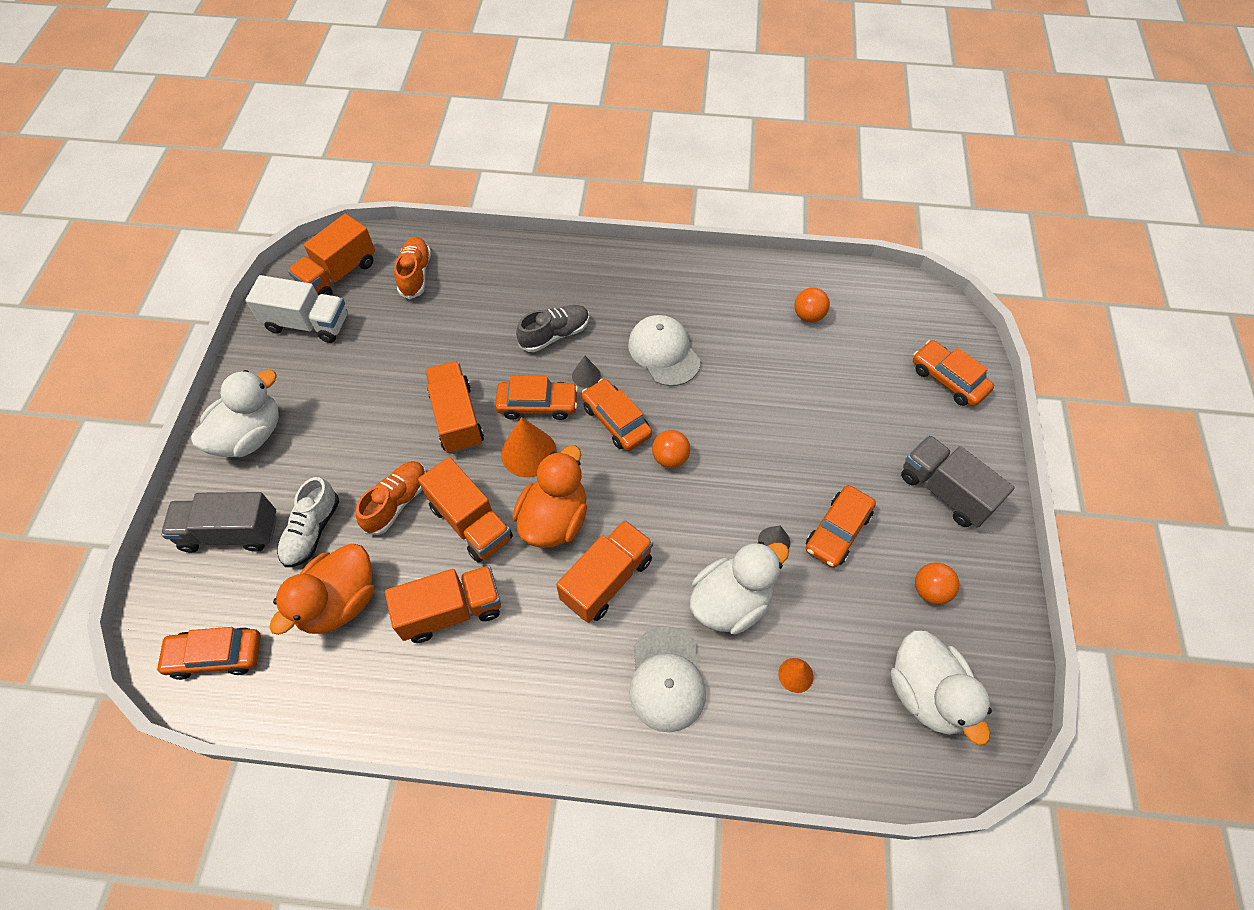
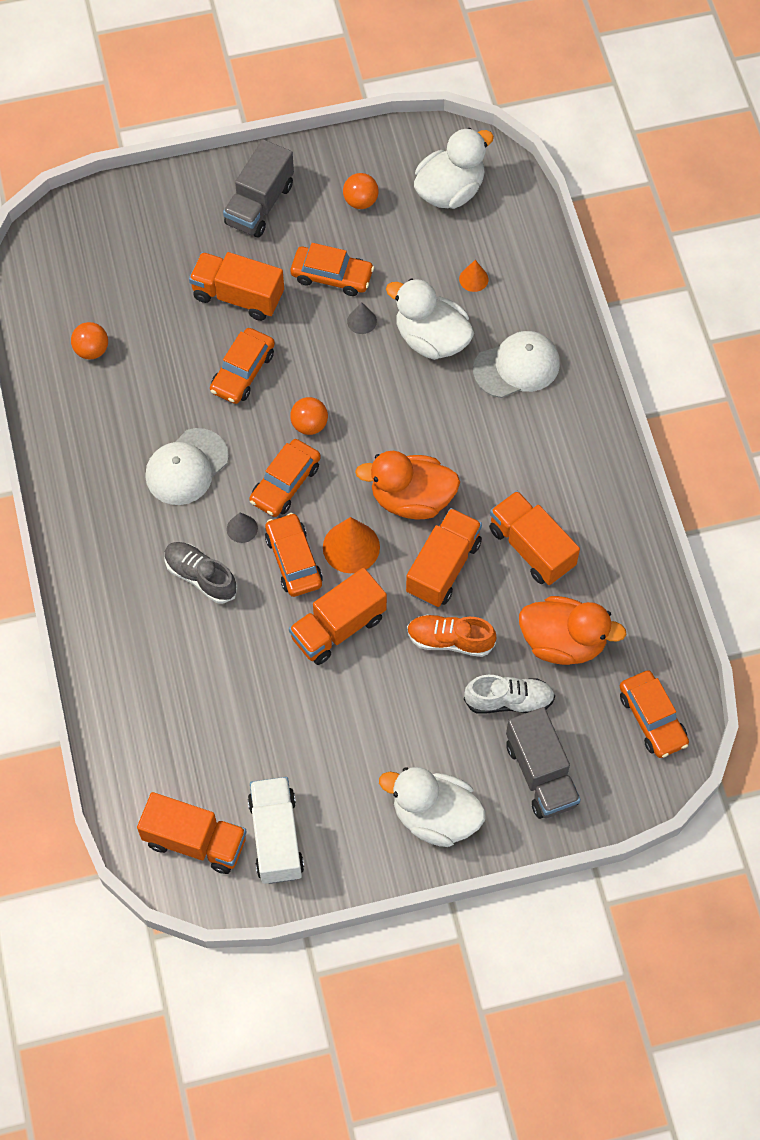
camera: 110 degrees left, 5 degrees up
(415, 274) = (166, 755): orange shoe -> none
(607, 579) = (451, 437): orange truck -> orange truck (238, 296)
(948, 379) = (131, 219): orange car -> orange car (243, 372)

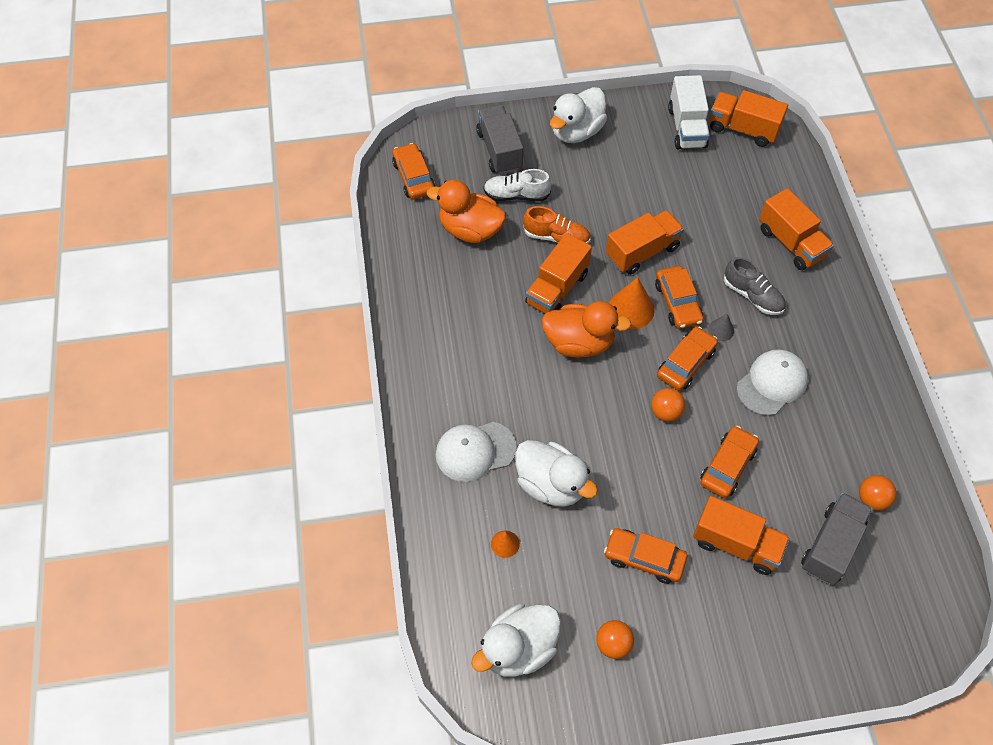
camera: 175 degrees left, 5 degrees down
(259, 204) = (719, 649): grey truck -> grey truck (831, 546)
(361, 321) = (616, 508): grey cone -> none
(435, 816) = (576, 131): white duck -> white duck turned 105 degrees clockwise
(531, 548) = (484, 298): orange truck -> orange truck (791, 243)

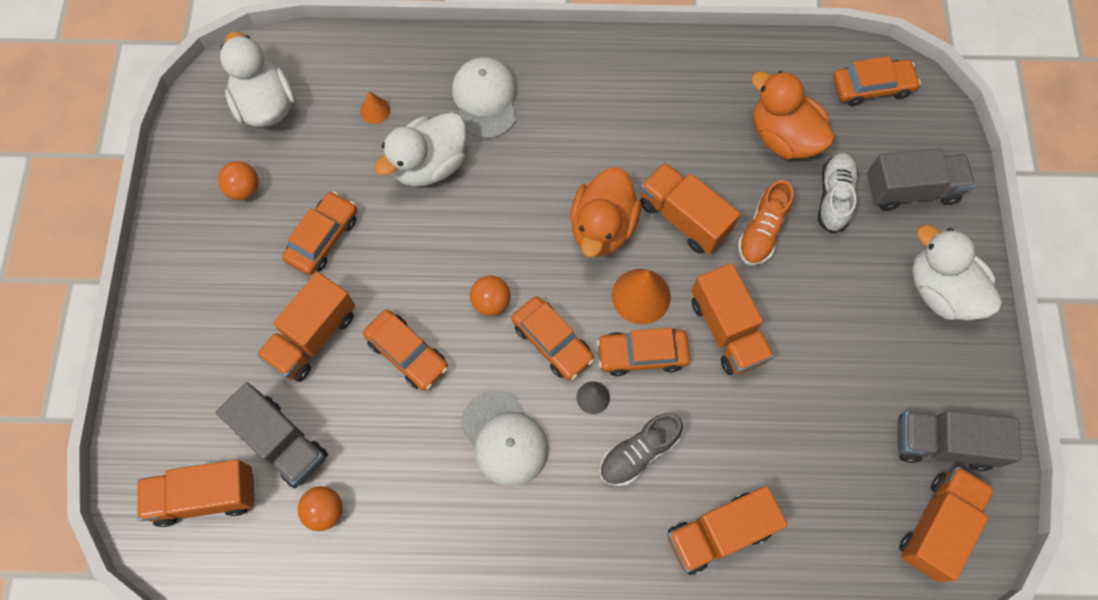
camera: 100 degrees right, 10 degrees up
(470, 230) = (783, 137): orange duck -> orange duck turned 75 degrees counterclockwise
(686, 127) = (943, 443): white truck -> grey truck
(895, 595) = (205, 496): none -> orange truck

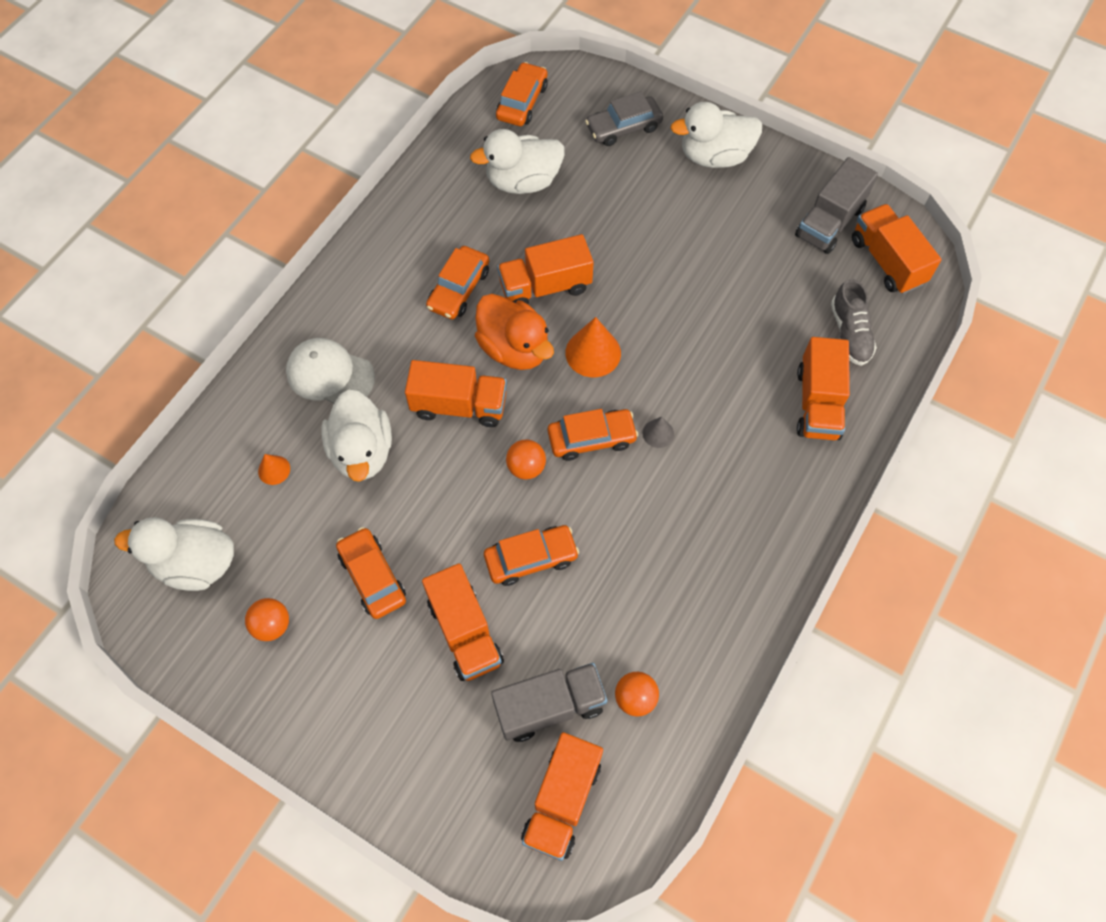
camera: 60 degrees left, 5 degrees down
(504, 438) = (654, 518): white cap -> none
(638, 453) = (723, 424): grey shoe -> grey shoe (850, 333)
(642, 354) = (643, 378): orange car -> orange car (459, 289)
(727, 330) = (659, 309): orange truck -> orange truck (459, 405)
(762, 231) = (593, 240): orange shoe -> none
(783, 137) = (523, 181): orange duck -> white duck
(834, 197) = (596, 178): white shoe -> none
(911, 190) = (623, 127): grey truck -> grey car

